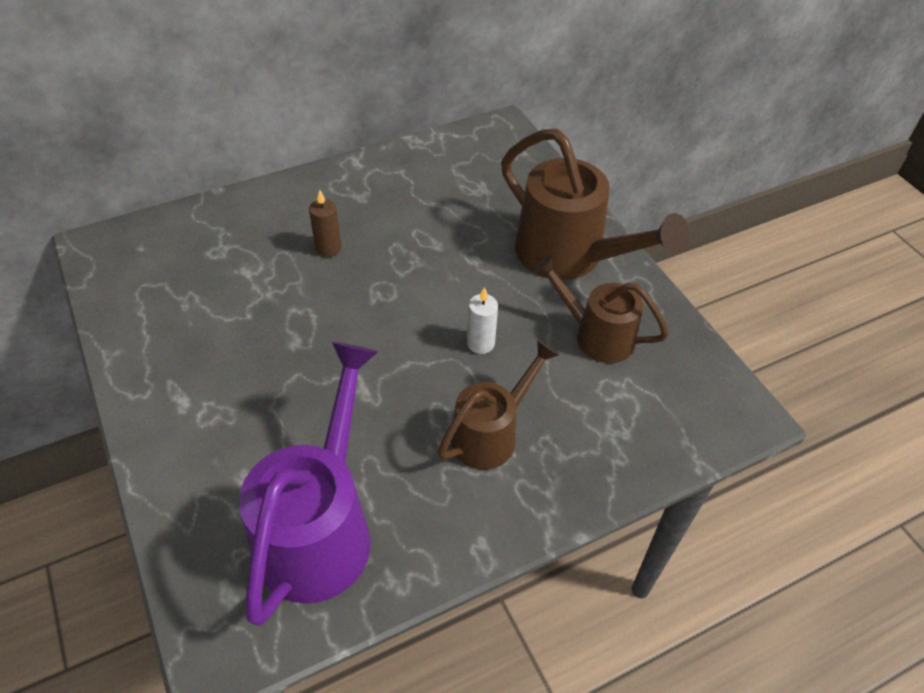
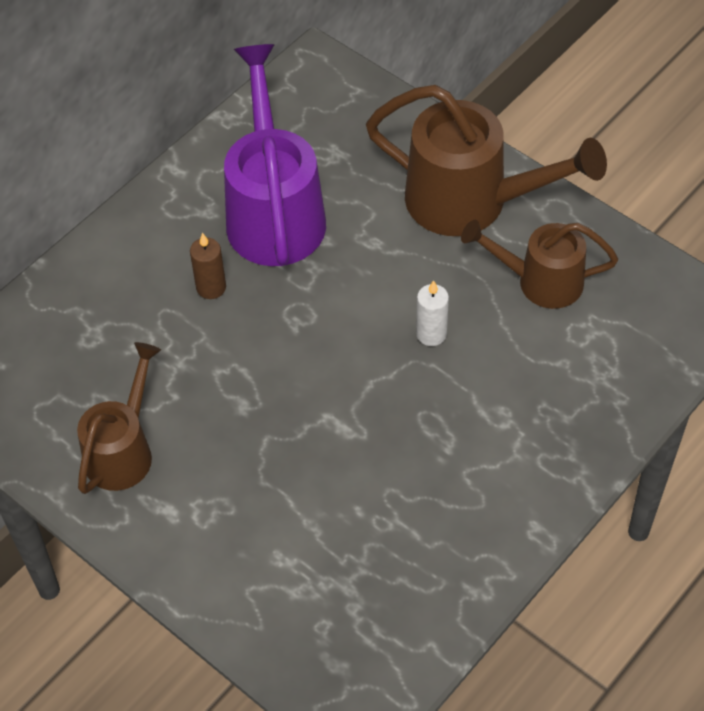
camera: 20 degrees left, 5 degrees up
(320, 528) = (382, 573): purple watering can -> purple watering can (274, 211)
(491, 434) = (490, 422): brown watering can -> brown watering can (123, 450)

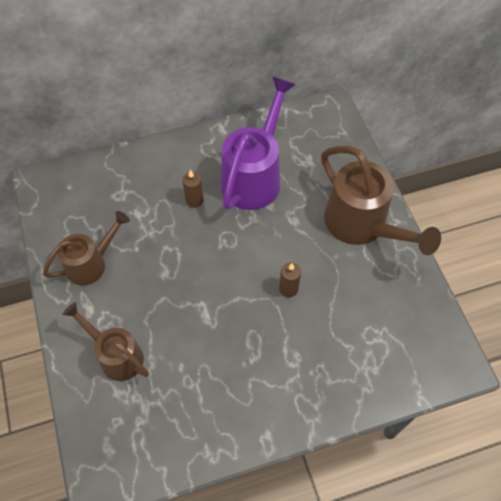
camera: 30 degrees right, 5 degrees up
(431, 334) = (288, 289): white candle -> brown candle
(540, 281) = (369, 292): brown watering can -> brown watering can (116, 355)

